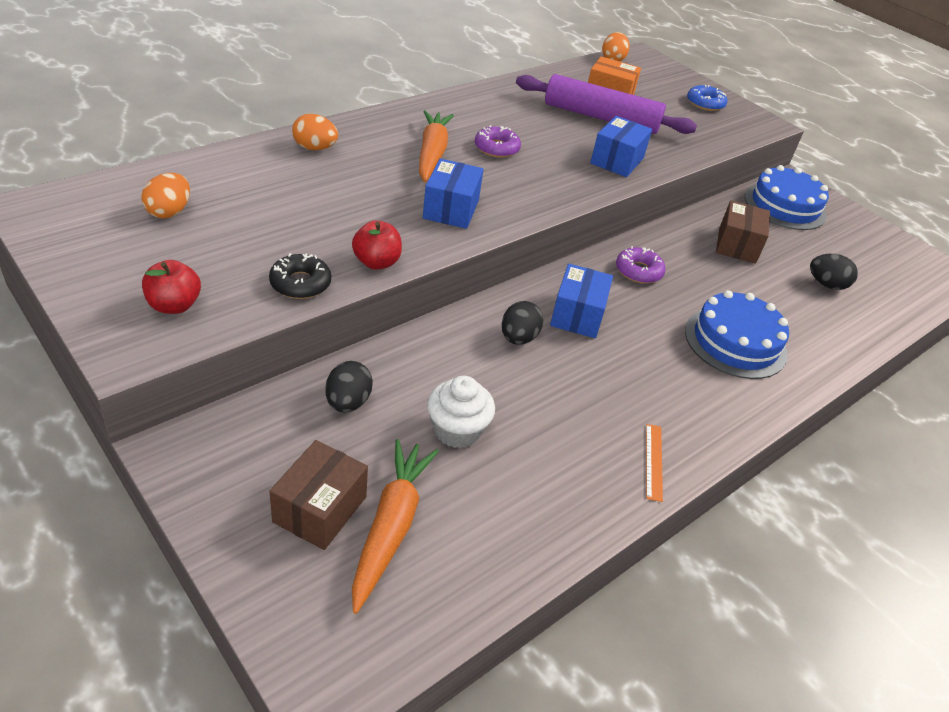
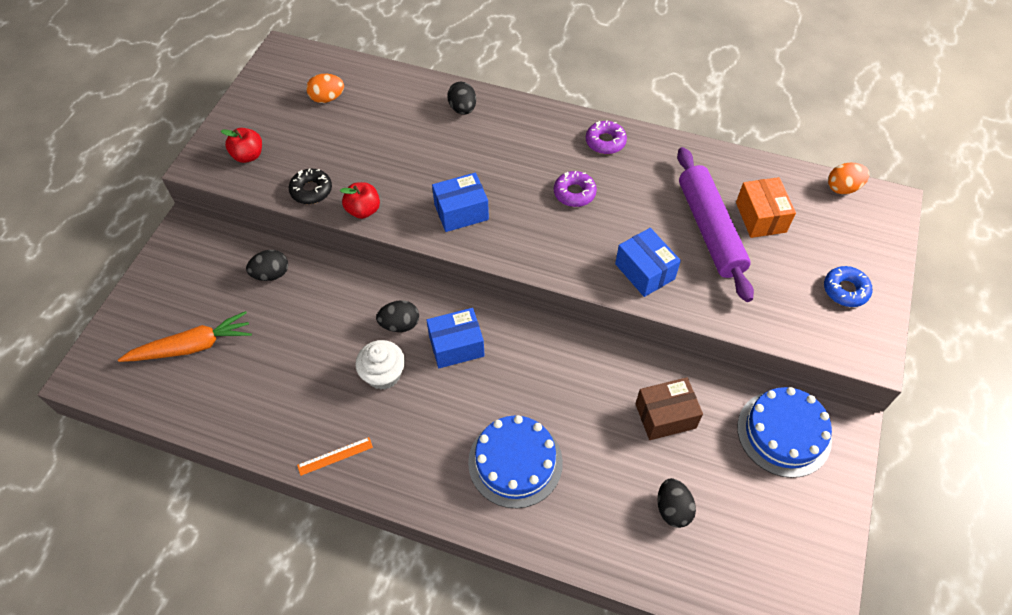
camera: 65 degrees right, 15 degrees up
(315, 148) = (462, 109): orange egg -> black egg
(320, 509) = (185, 309): brown box -> none
(432, 153) = (524, 164): orange carrot -> none
(457, 430) = (286, 337): white cupcake -> white cupcake (383, 374)
(617, 161) = (644, 271): blue box -> blue box turned 60 degrees clockwise
(638, 271) = (550, 360): purple donut -> purple donut (605, 142)

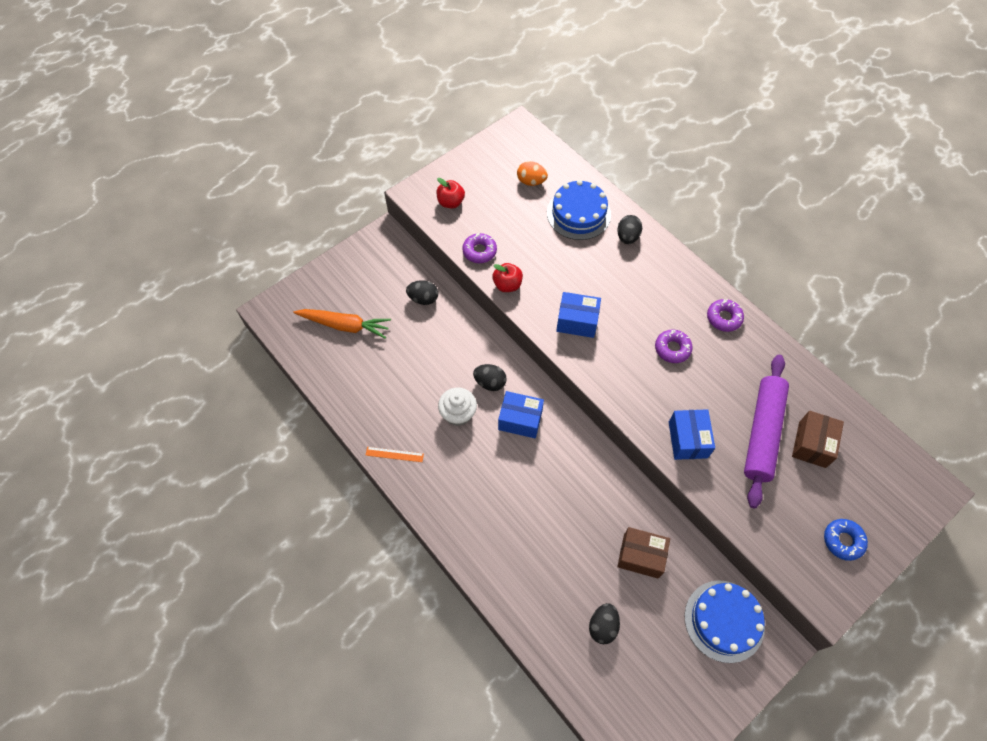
camera: 30 degrees right, 5 degrees up
(311, 190) = (479, 251): black donut -> purple donut
(515, 462) = (511, 527): blue cake -> blue cake (578, 213)
(760, 217) = (812, 444): orange box -> brown box
(843, 188) = (901, 455): orange egg -> none

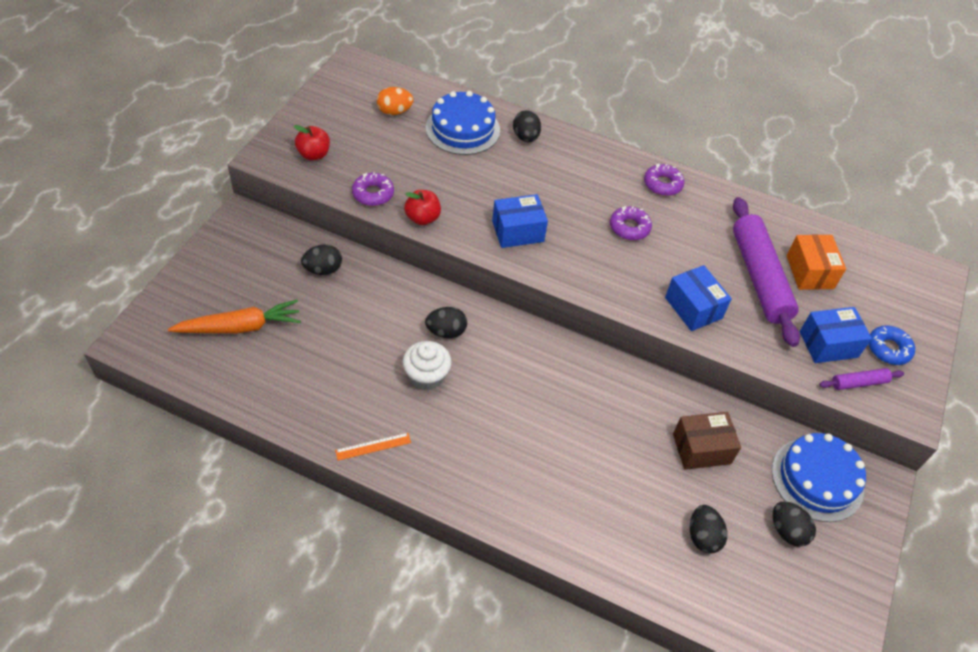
camera: 30 degrees left, 10 degrees down
(520, 420) = (500, 358): blue box -> blue box (828, 344)
(674, 651) = (787, 531): none -> black egg
(796, 560) = (859, 383): none -> purple rolling pin
(812, 444) = (810, 272): brown box -> orange box

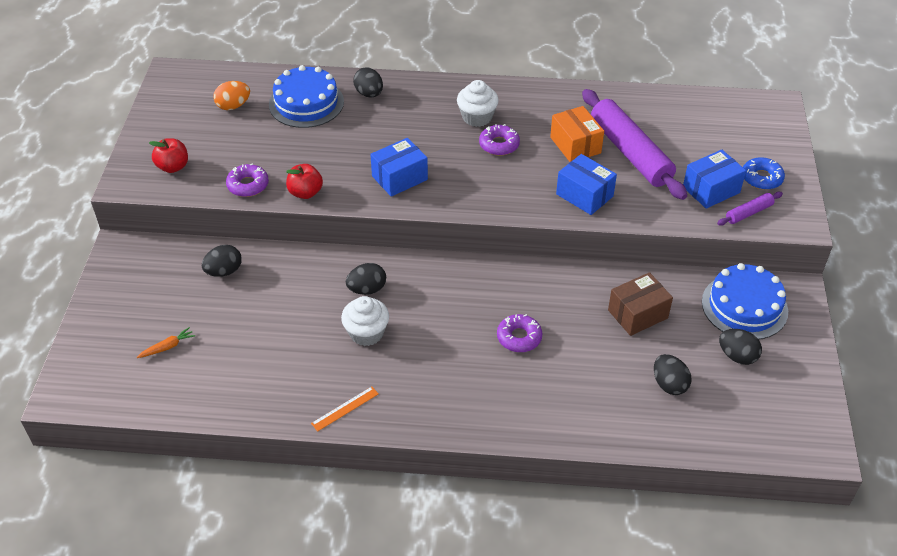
camera: 15 degrees left, 5 degrees down
(240, 327) = (167, 347): orange carrot -> orange carrot, size x0.46
(619, 192) = (477, 117): none -> white cupcake
(662, 184) = (512, 99): purple donut -> purple donut (519, 337)
(810, 272) = (671, 135): orange box -> orange box (575, 145)

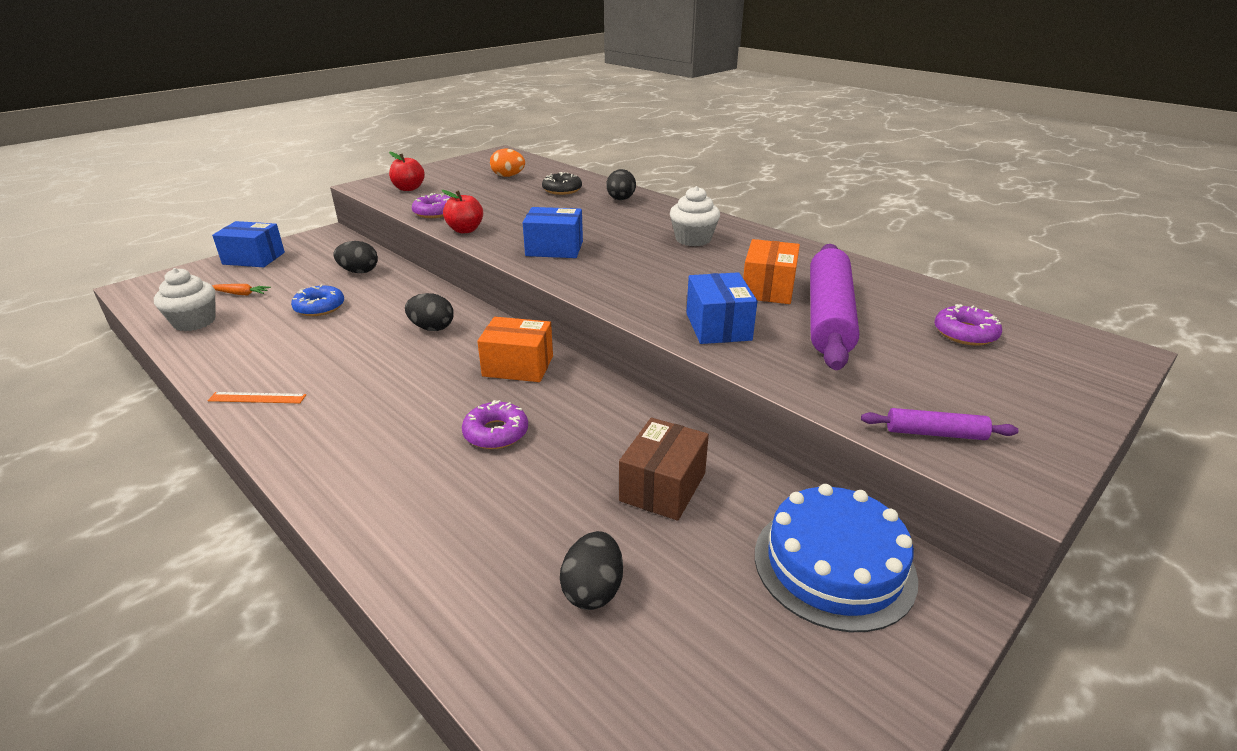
camera: 40 degrees right, 15 degrees down
(306, 103) = (562, 190): blue cake -> black donut
(366, 333) = (376, 355): white cupcake -> white cupcake (194, 322)
(466, 285) = (518, 366): none -> orange box
(499, 145) = (684, 261): purple donut -> purple donut (965, 333)
(637, 314) = (663, 487): brown box -> brown box turned 75 degrees counterclockwise
(711, 190) = (901, 387): blue box -> blue box (254, 258)
(737, 356) = (743, 621): black egg -> none
(761, 178) = (1003, 408): blue donut -> blue donut (319, 307)

